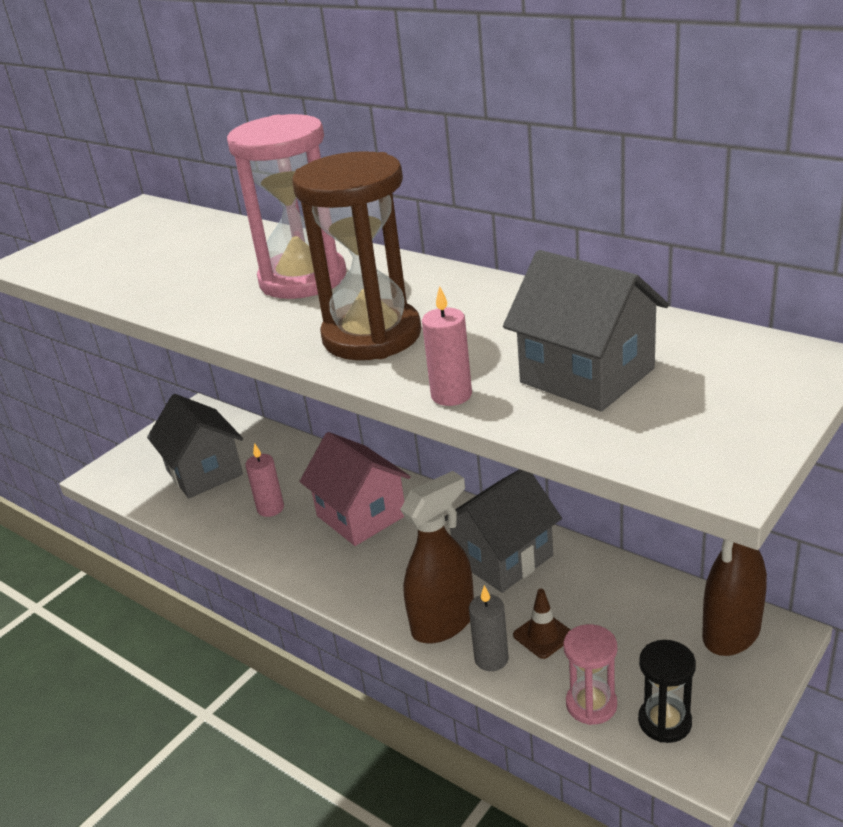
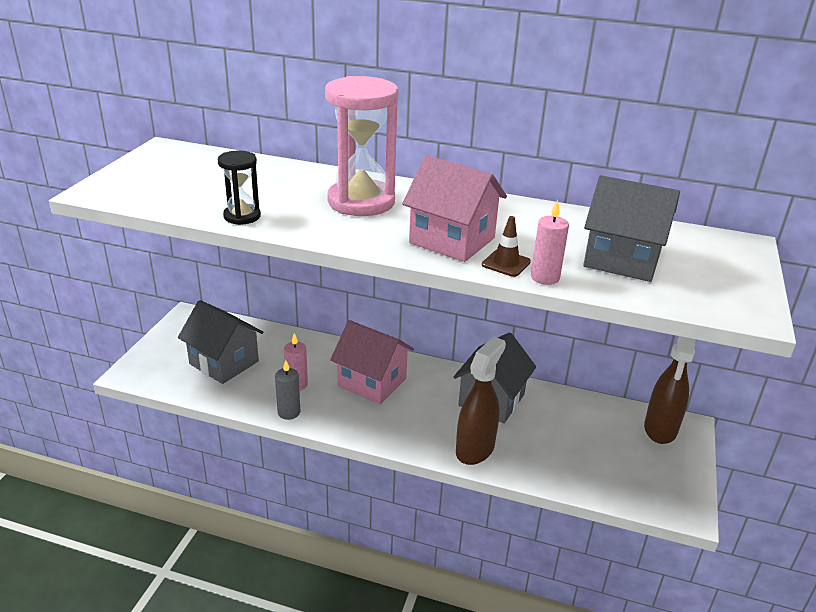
camera: 25 degrees left, 0 degrees up
(372, 336) = (452, 240): brown hourglass -> pink house
(491, 659) = (521, 468): grey candle -> grey candle (289, 412)
(543, 635) = (547, 448): brown traffic cone -> brown traffic cone (506, 263)
(591, 704) = (601, 487): pink hourglass -> none
(664, 722) = (651, 490): black hourglass -> black hourglass (242, 216)

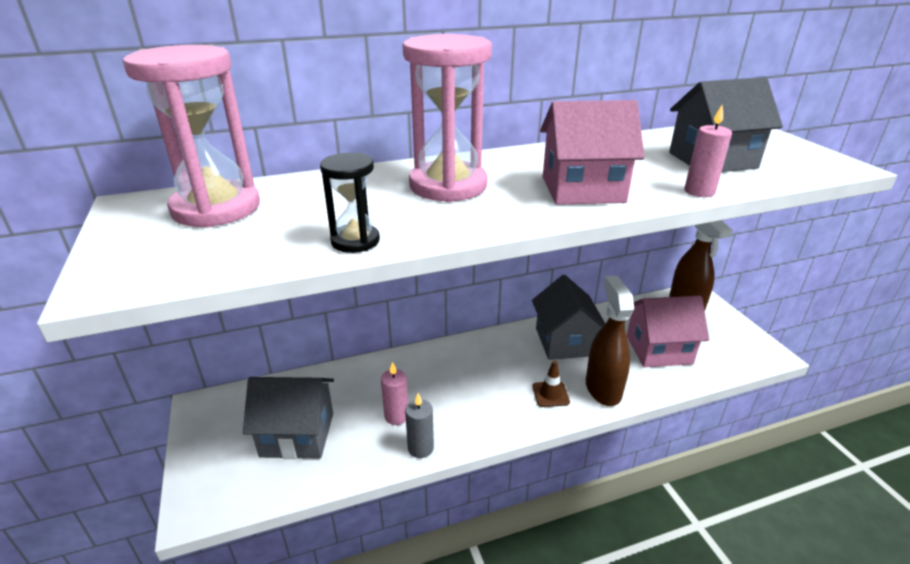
camera: 35 degrees left, 0 degrees up
(201, 167) = (216, 208): none -> pink hourglass
(372, 382) = (460, 377): pink house -> pink house (658, 350)
(506, 263) = (654, 192): brown traffic cone -> brown traffic cone (550, 394)

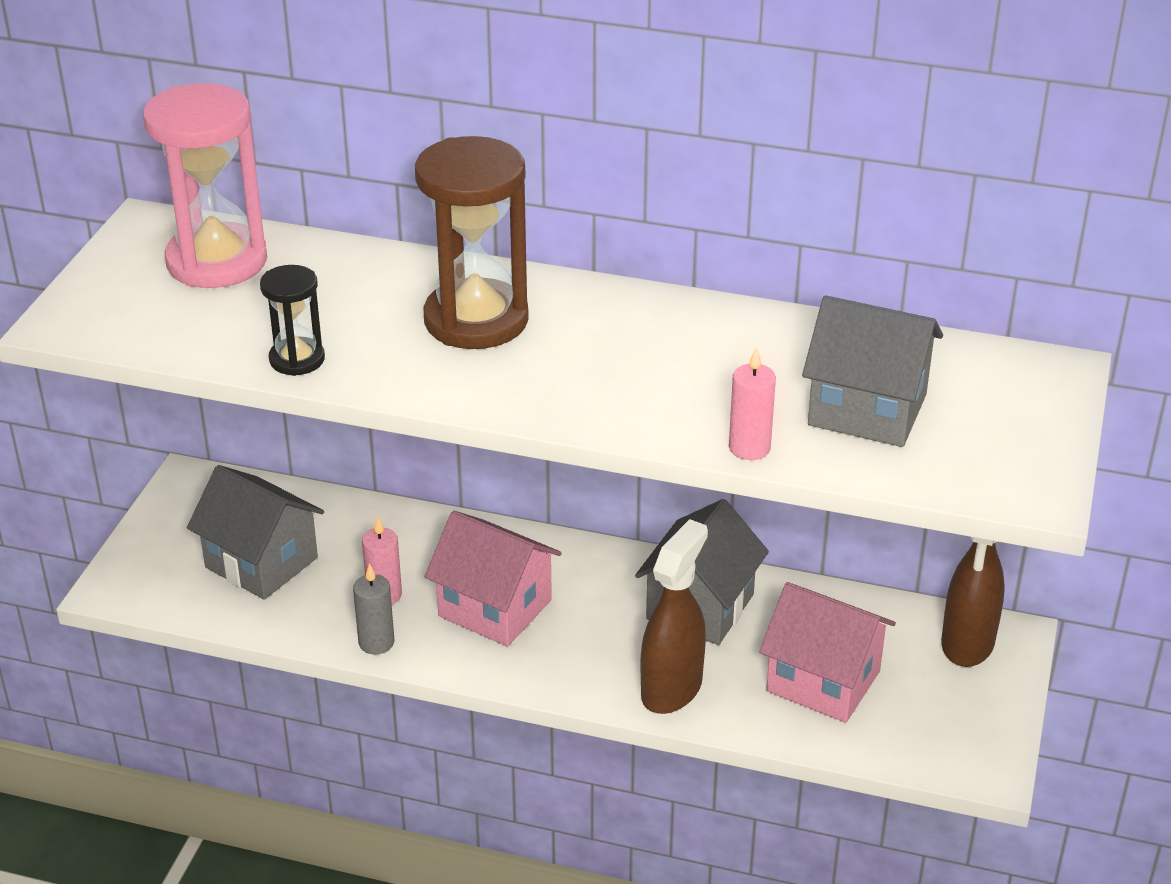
camera: 35 degrees right, 5 degrees up
(448, 185) = (476, 320): pink hourglass -> brown hourglass
(550, 394) = (595, 661): brown traffic cone -> none
(582, 189) = (616, 388): pink house -> pink house (495, 608)

